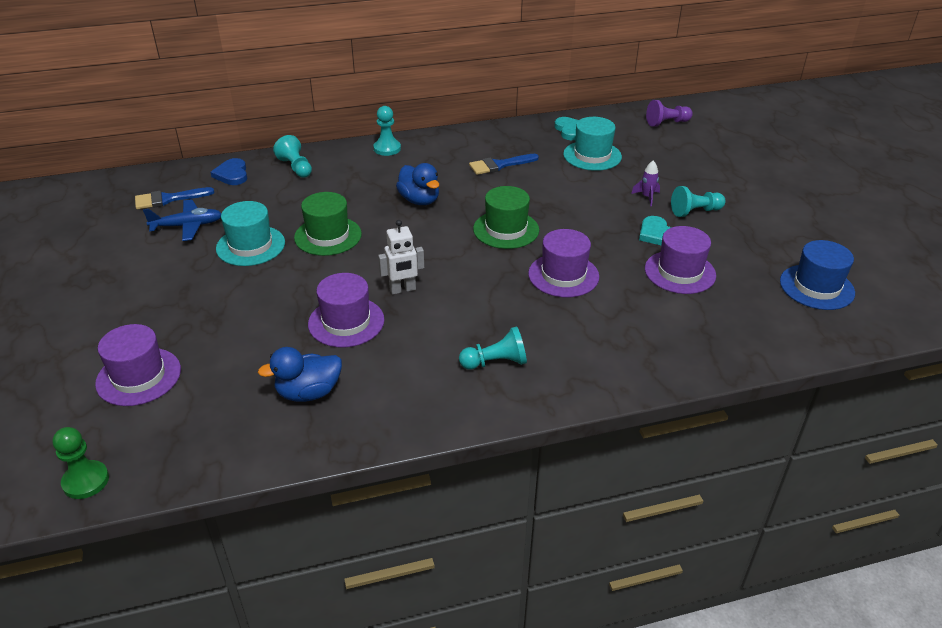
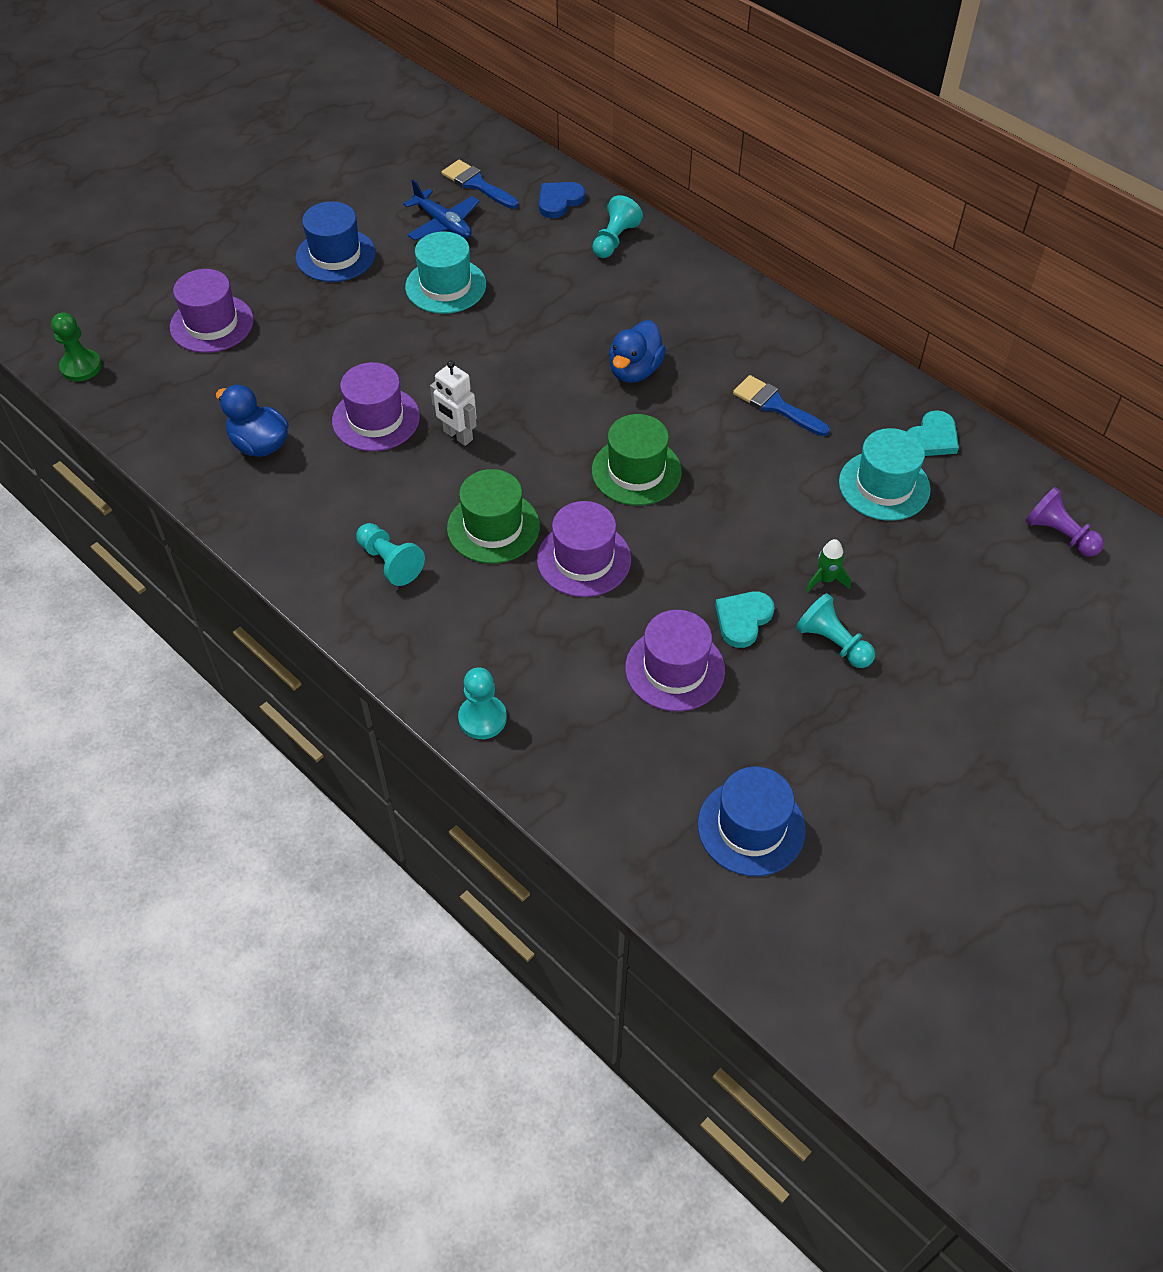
camera: 60 degrees right, 15 degrees up
(150, 285) = (335, 255): none -> blue hat
(328, 236) = (507, 332): green hat -> green hat (493, 527)
(387, 148) = (722, 290): turquoise pawn -> turquoise pawn (482, 718)
(647, 197) = (826, 579): purple rocket -> green rocket

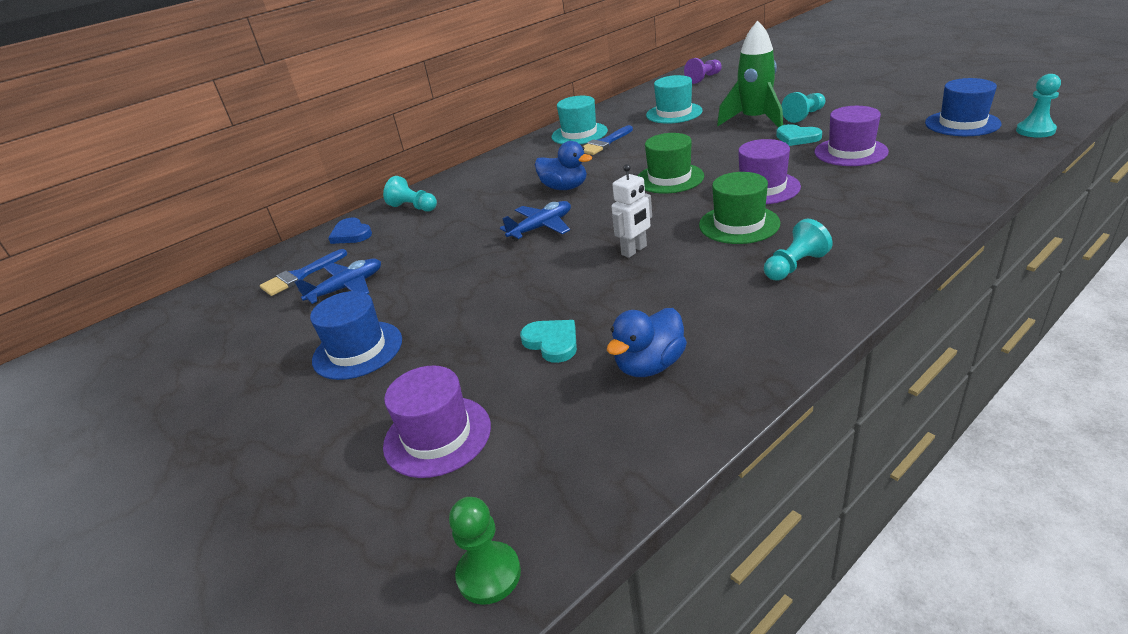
camera: 80 degrees left, 20 degrees down
(376, 419) = (612, 295): purple hat -> none
(445, 286) = (436, 277): turquoise hat -> turquoise hat (579, 134)
(482, 718) = (941, 208): turquoise pawn -> turquoise pawn (1035, 131)
(532, 357) = (541, 227): none -> blue plane
(826, 579) = (754, 121): green rocket -> green rocket, size x2.36
(932, 438) = (634, 105): turquoise heart -> turquoise heart (552, 342)

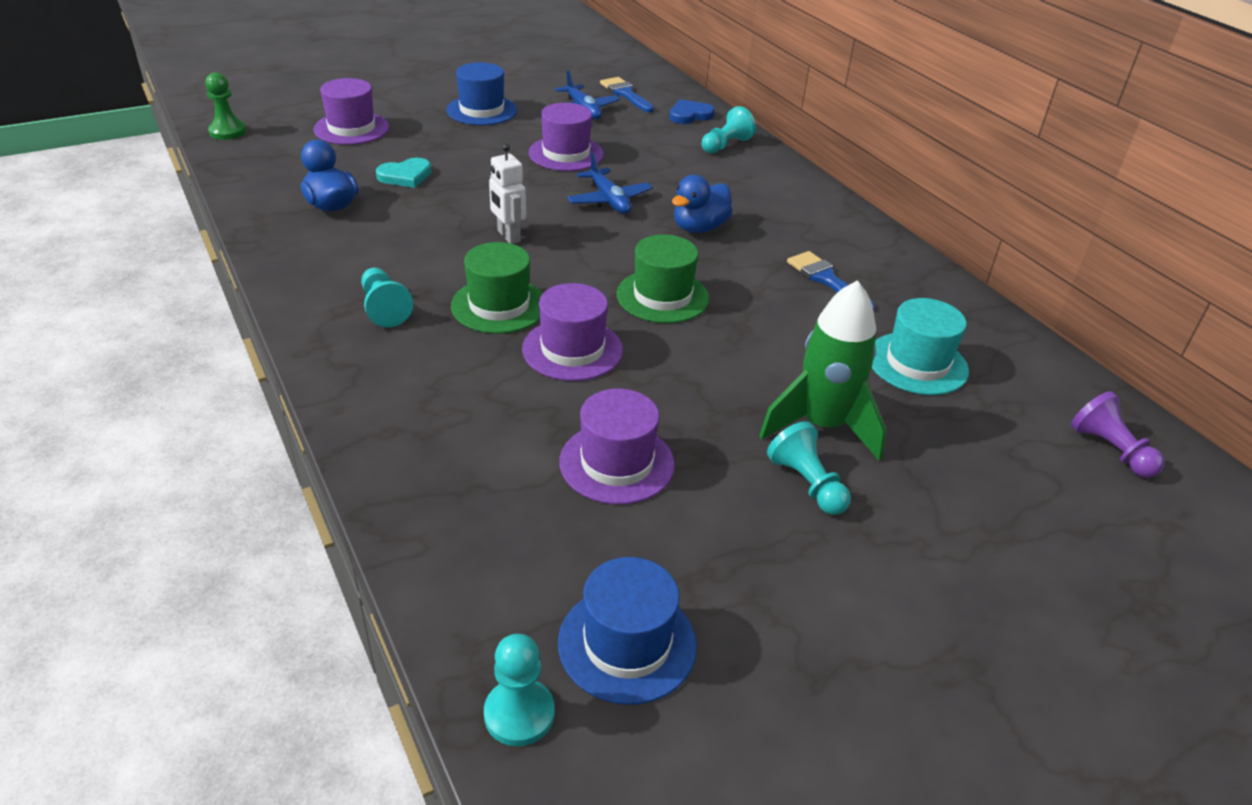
camera: 95 degrees right, 5 degrees up
(457, 269) = (566, 154): none -> purple hat
(579, 134) = (880, 268): turquoise hat -> none
(797, 138) = (714, 438): turquoise heart -> none

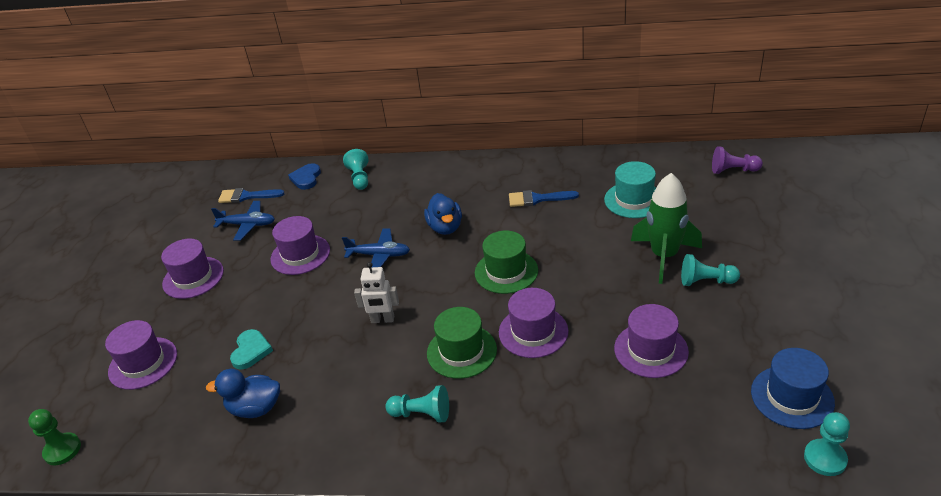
camera: 50 degrees left, 0 degrees up
(482, 110) = (193, 277): blue hat -> purple hat

